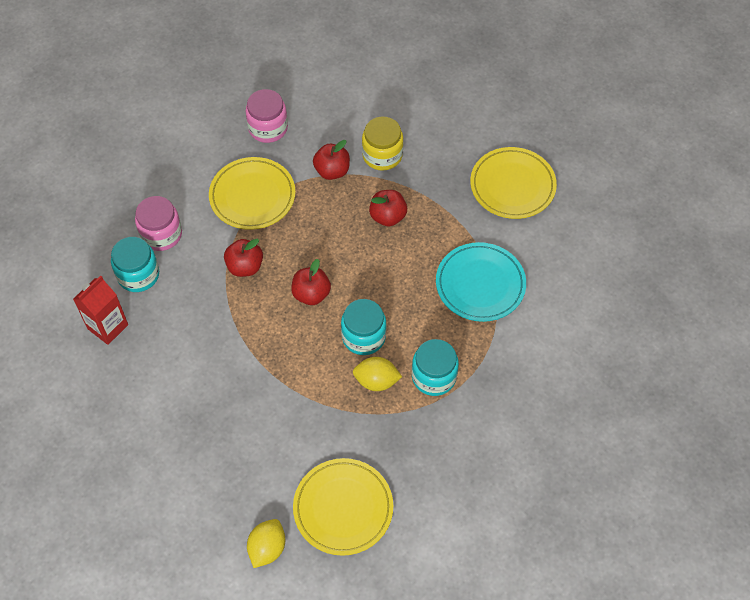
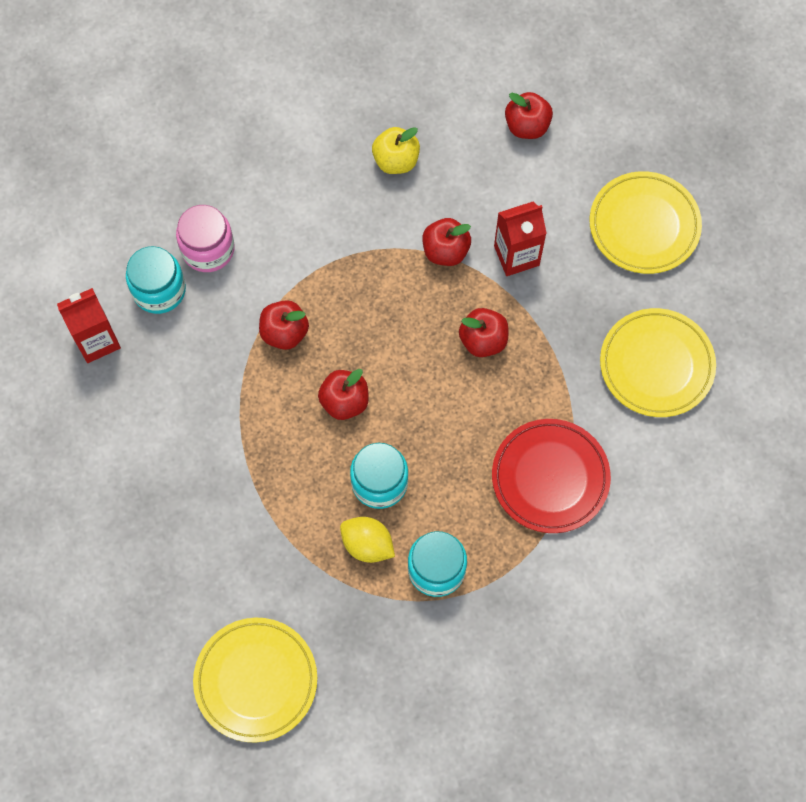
camera: 25 degrees right, 10 degrees up
(252, 196) = (335, 244): yellow plate -> yellow plate (644, 225)
(267, 548) = (151, 687): yellow lemon -> none
(268, 128) = (396, 161): pink jar -> yellow apple
(347, 74) = (527, 126): none -> red apple
(382, 155) = (516, 255): yellow jar -> red carton
(480, 284) = (550, 477): turquoise plate -> red plate

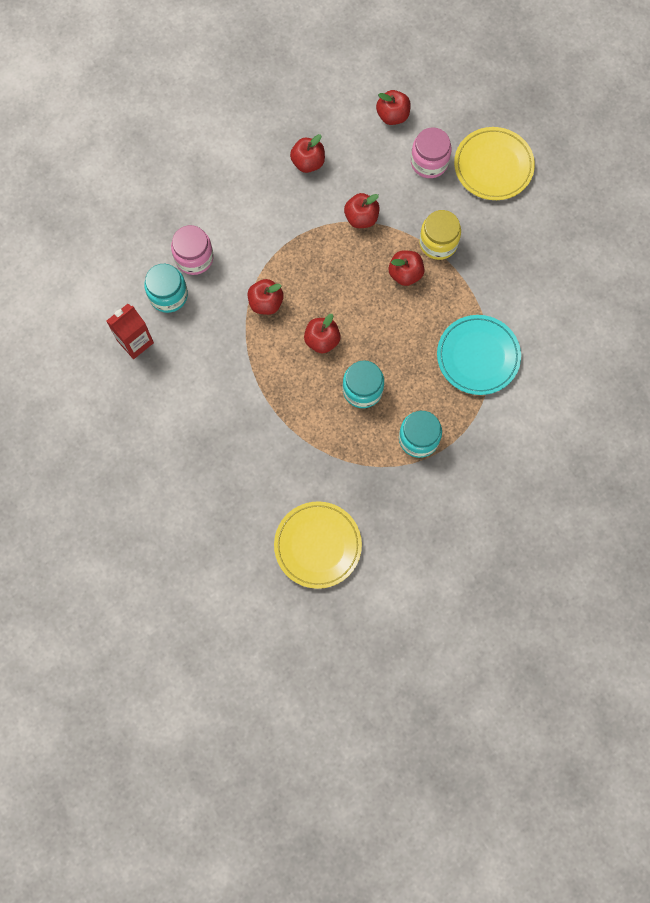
camera: 15 degrees left, 5 degrees up
(367, 544) = (366, 434): yellow lemon -> none
(396, 161) = (308, 162): yellow apple -> red apple
(516, 255) = (411, 209): red carton -> none
(540, 310) = (438, 243): none -> yellow jar
(550, 477) = (478, 356): red plate -> turquoise plate
(558, 199) = (429, 162): none -> pink jar
(656, 365) = (528, 261): yellow plate -> none

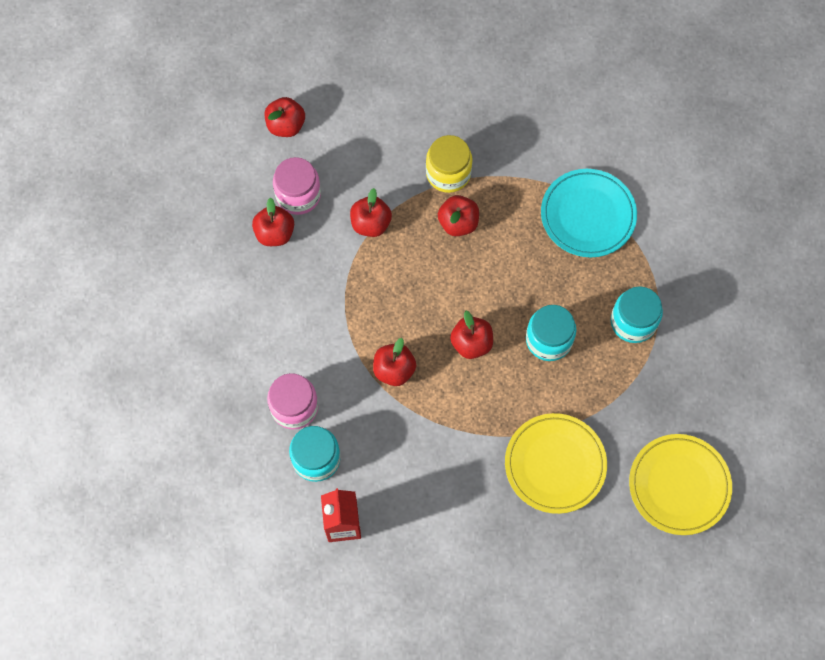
camera: 55 degrees left, 5 degrees down
(429, 162) = (359, 126): pink jar -> pink jar (298, 195)
(493, 166) = (407, 74): yellow plate -> yellow plate (555, 464)

